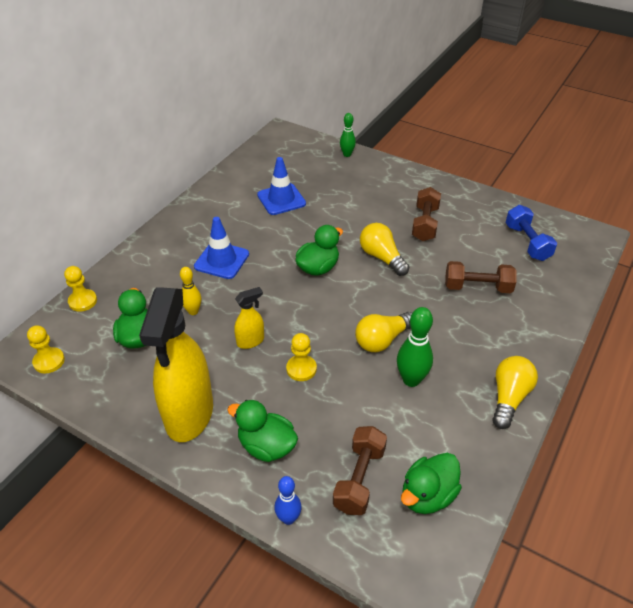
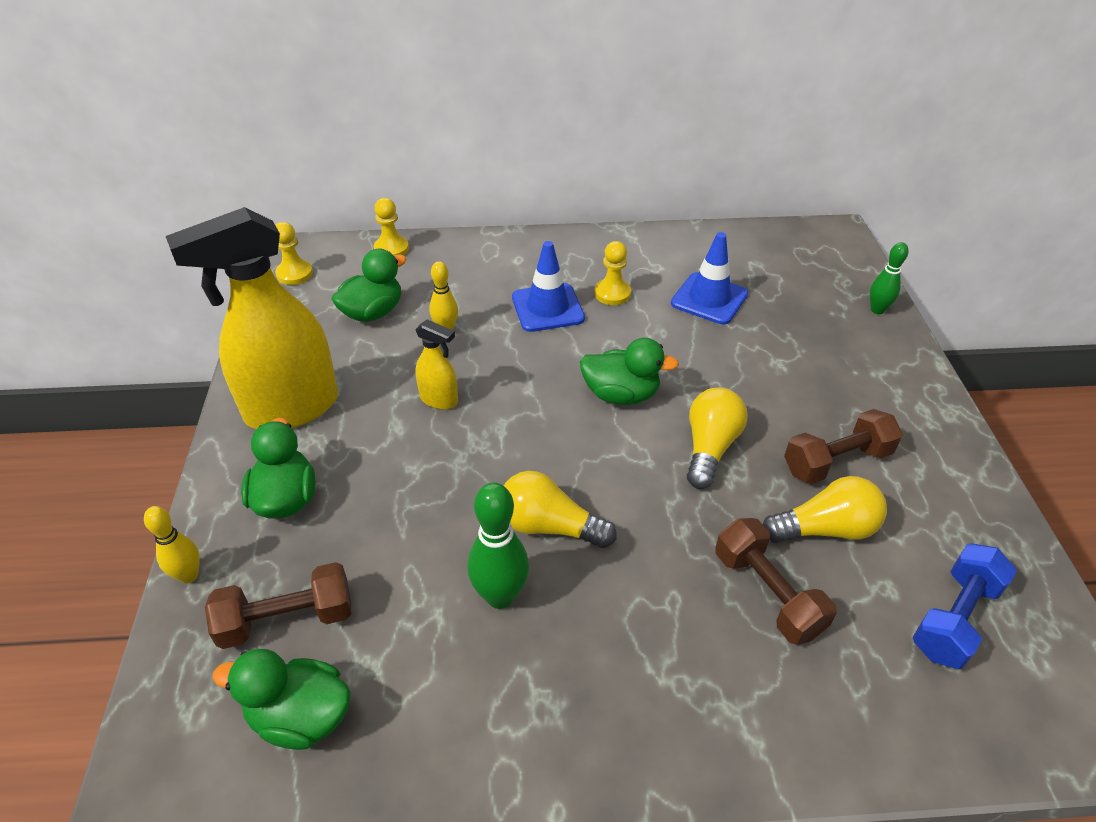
camera: 55 degrees right, 0 degrees up
(288, 518) = (189, 575): blue bowling pin -> yellow bowling pin
(301, 369) = (430, 468): yellow pawn -> yellow pawn (612, 293)
(509, 398) = (561, 748): yellow light bulb -> yellow light bulb (825, 529)

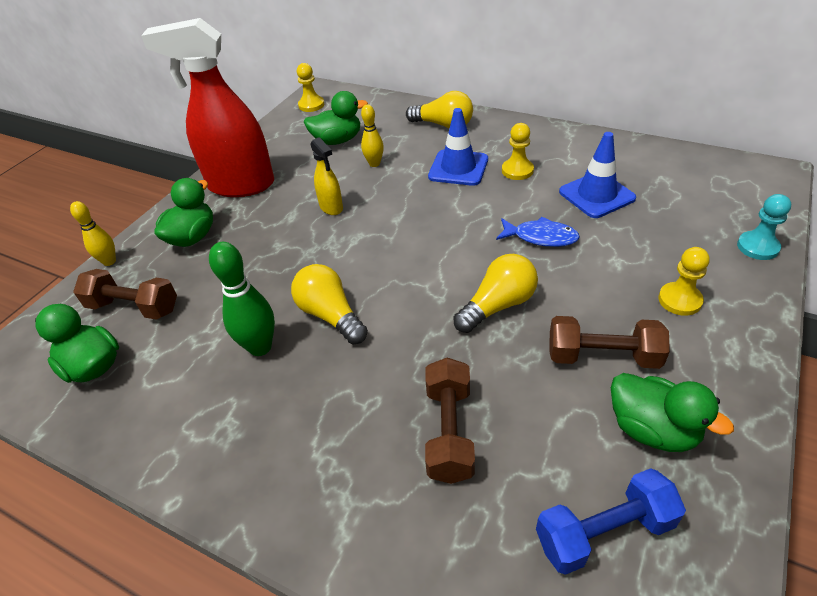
camera: 35 degrees right, 0 degrees up
(291, 408) = (240, 185): yellow spray bottle -> red spray bottle
(391, 249) = (384, 103): yellow pawn -> yellow pawn (679, 300)
(621, 394) = (461, 244): green duck -> green duck (652, 429)
(692, 361) = (541, 237): none -> blue fish
(825, 529) = (543, 405): yellow light bulb -> yellow light bulb (443, 125)
(877, 310) = (757, 247): green bowling pin -> turquoise pawn

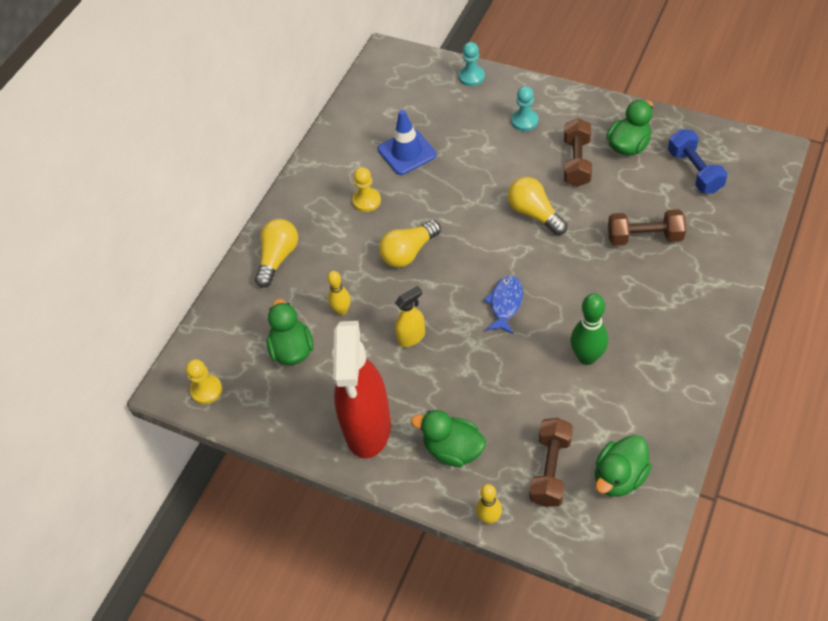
camera: 90 degrees left, 10 degrees up
(330, 315) = (550, 316): yellow light bulb -> yellow light bulb (408, 252)
(458, 168) = (357, 243): blue traffic cone -> none
(541, 237) = (459, 188): blue fish -> blue fish (505, 304)
(679, 300) = (524, 121): yellow pawn -> turquoise pawn

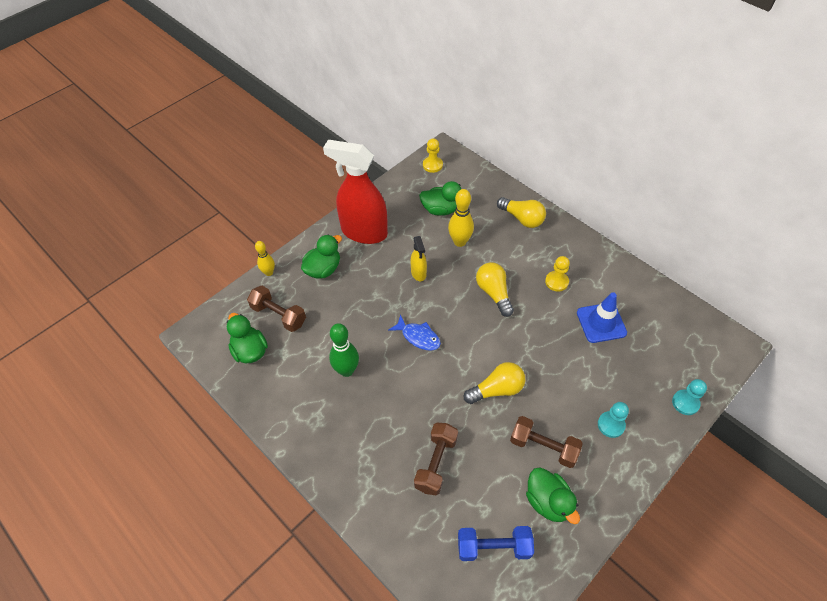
camera: 105 degrees right, 0 degrees up
(342, 310) = (460, 242): yellow bowling pin -> yellow bowling pin, size x1.56

